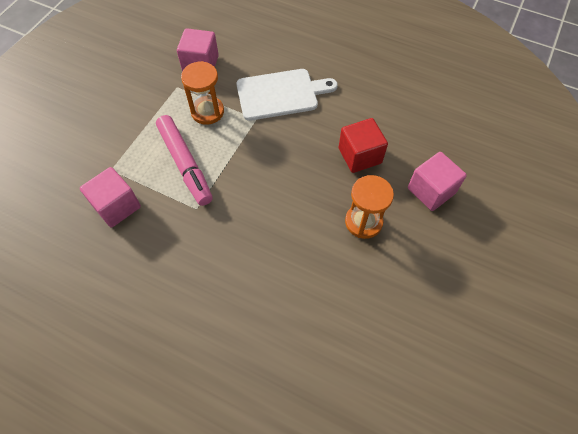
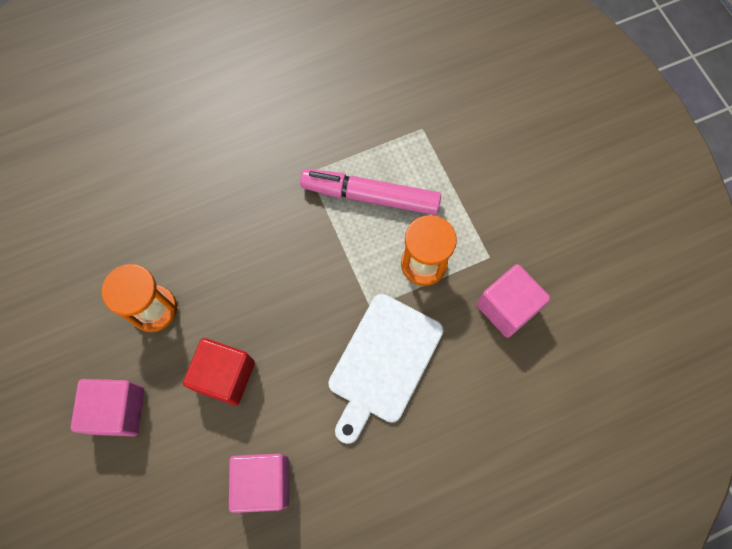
camera: 130 degrees right, 10 degrees up
(117, 206) = (372, 110): pink cube -> pink cube (263, 482)

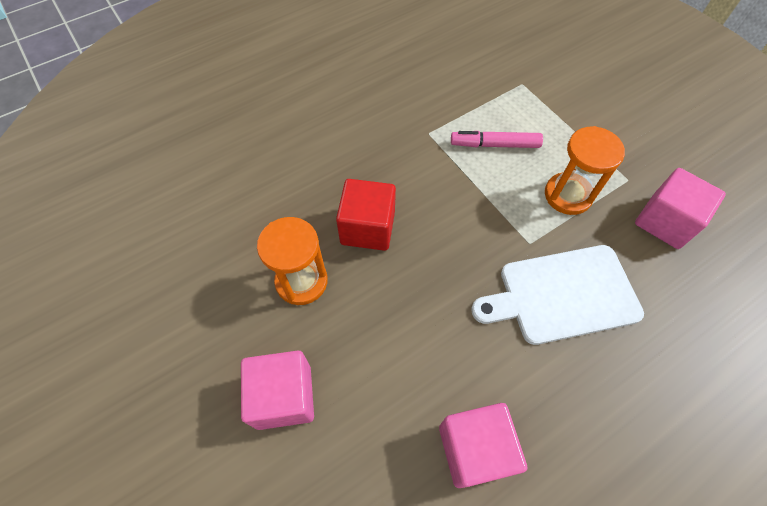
camera: 10 degrees left, 10 degrees down
(225, 376) = (397, 337): red cube -> red cube (367, 228)
(371, 196) = (495, 145): pink marker -> pink marker, size x0.65
(383, 363) = (562, 295): white cutting board -> white cutting board turned 60 degrees clockwise

